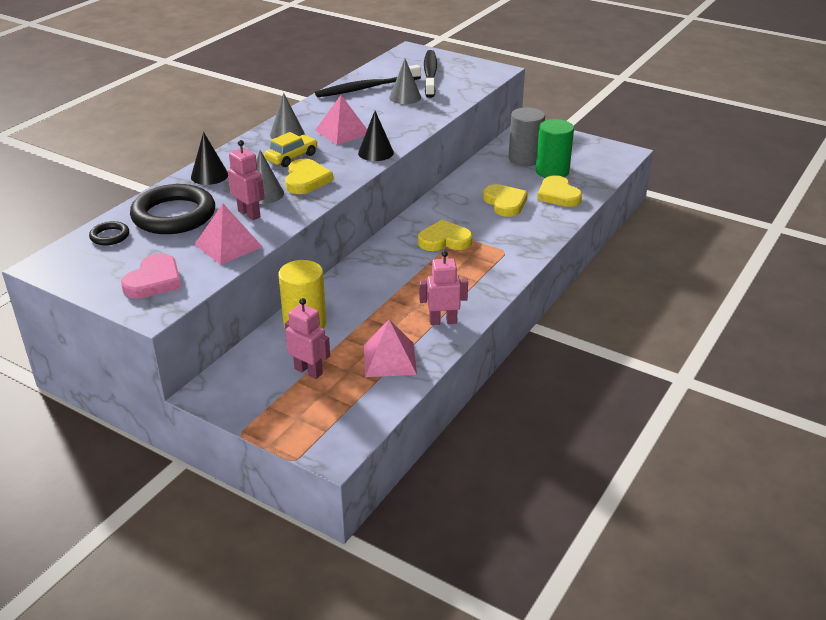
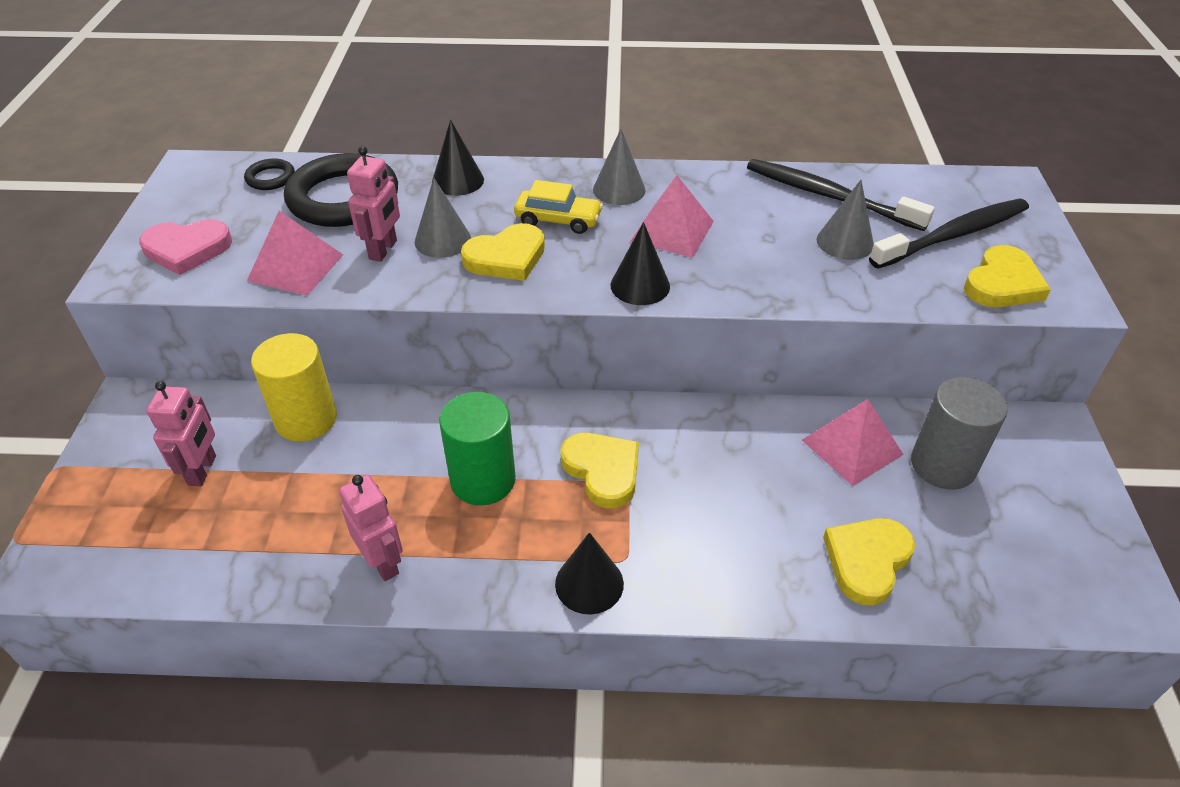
camera: 60 degrees right, 10 degrees up
(389, 359) = (260, 541): pink pyramid -> pink pyramid (852, 447)
(505, 203) = (774, 498): yellow heart -> yellow heart (1002, 283)
(510, 265) = (589, 583): none -> black cone
(552, 171) = (939, 520): green cylinder -> green cylinder (483, 480)

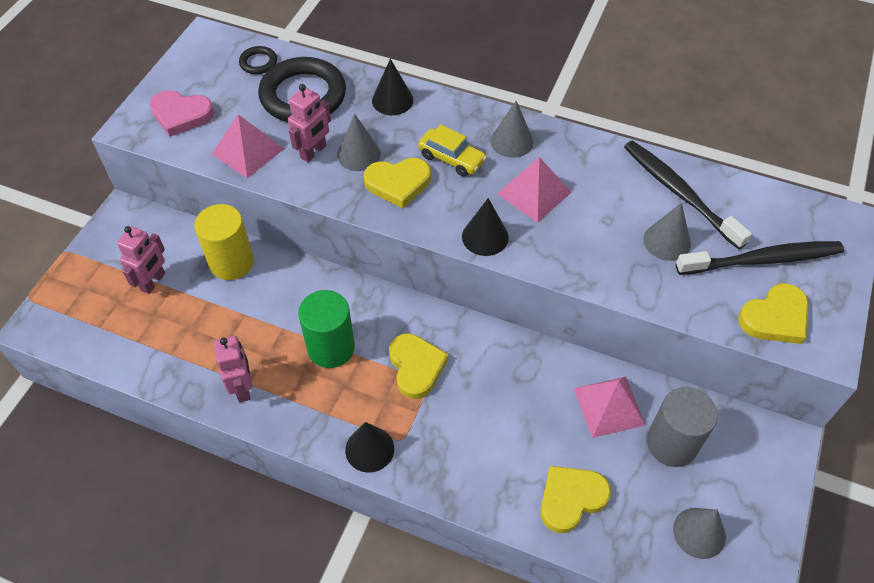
camera: 20 degrees right, 10 degrees up
(1030, 550) = (699, 533): none -> grey cone

